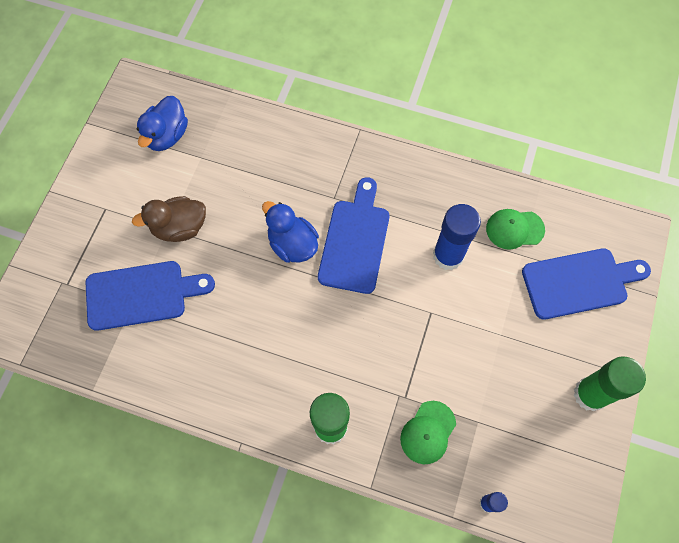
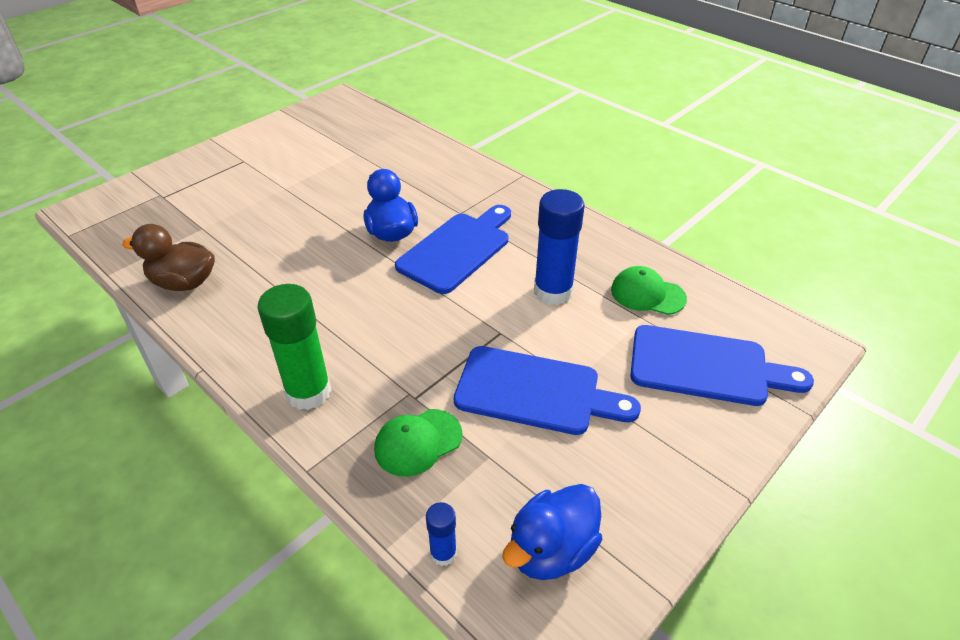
camera: 25 degrees right, 25 degrees down
(142, 295) = (219, 223): blue cutting board -> blue cutting board (535, 392)
(167, 136) = (338, 133): blue duck -> blue duck (551, 550)
(179, 227) = (295, 190): brown duck -> brown duck (184, 283)
(590, 394) = (662, 486): green glue stick -> none

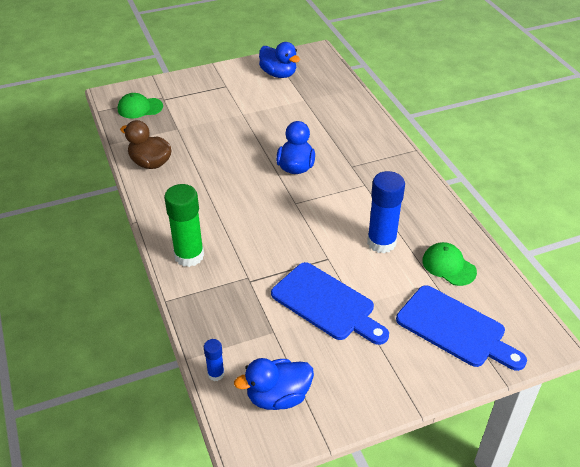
camera: 25 degrees right, 0 degrees up
(306, 132) = (278, 74): none -> blue duck
(418, 442) = (236, 308): green cap -> green cap (140, 108)
(458, 249) = (334, 192): blue cutting board -> none

